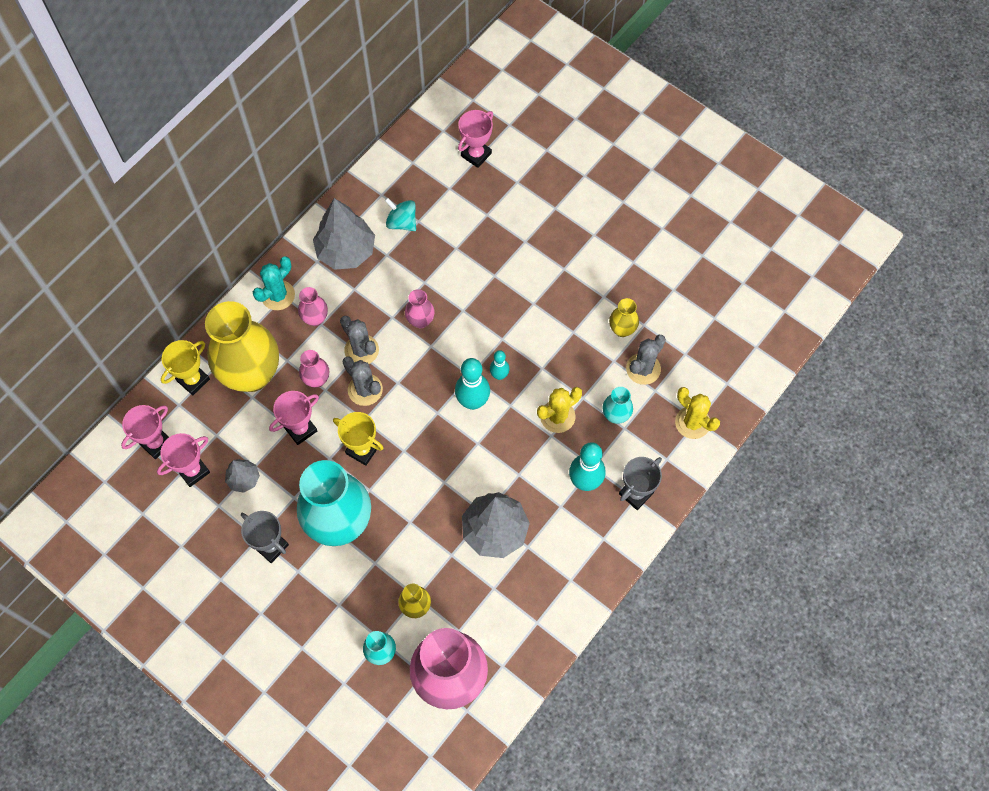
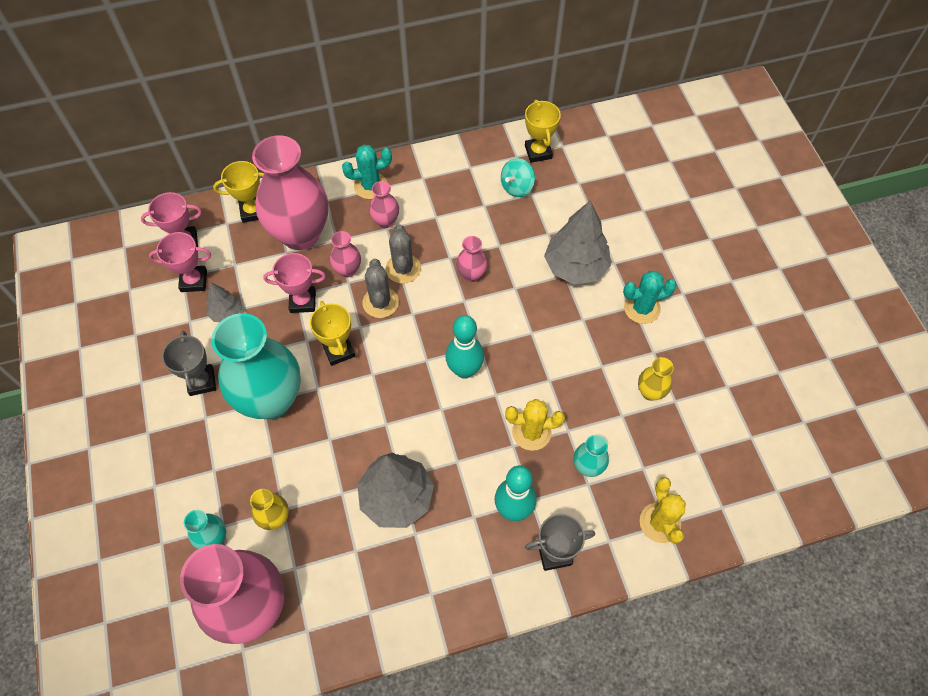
camera: 35 degrees right, 5 degrees down
(252, 374) = (300, 234): yellow vase -> pink vase
(346, 251) = (452, 183): grey tree -> grey tree (575, 266)
(396, 180) = (538, 152): none -> yellow trophy
(402, 222) = (517, 187): turquoise spinning top -> turquoise spinning top turned 120 degrees counterclockwise
(476, 155) = (622, 169): pink trophy -> none
(499, 375) = (505, 362): turquoise bowling pin -> none
(571, 266) = (642, 308): none -> turquoise cactus
(643, 369) = (645, 440): grey cactus -> none

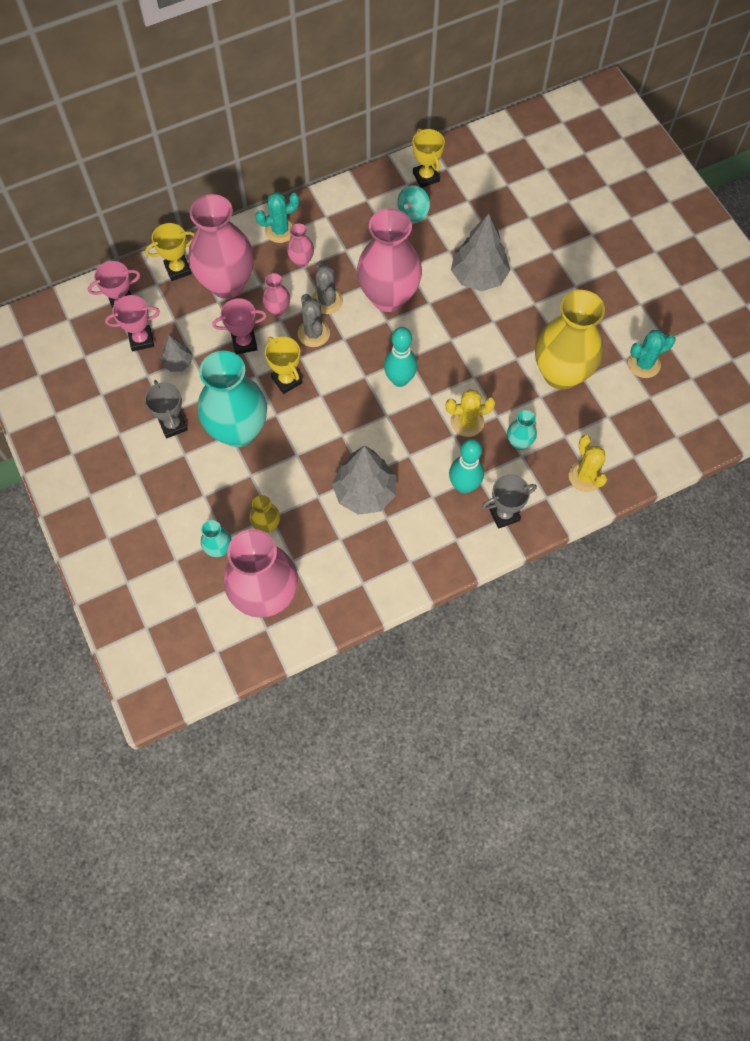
camera: 10 degrees left, 5 degrees up
(471, 274) = (388, 297): pink vase -> pink vase, size x2.30
(642, 308) = (542, 304): turquoise cactus -> turquoise cactus (644, 364)
(650, 392) = (561, 373): yellow vase -> yellow vase, size x2.30

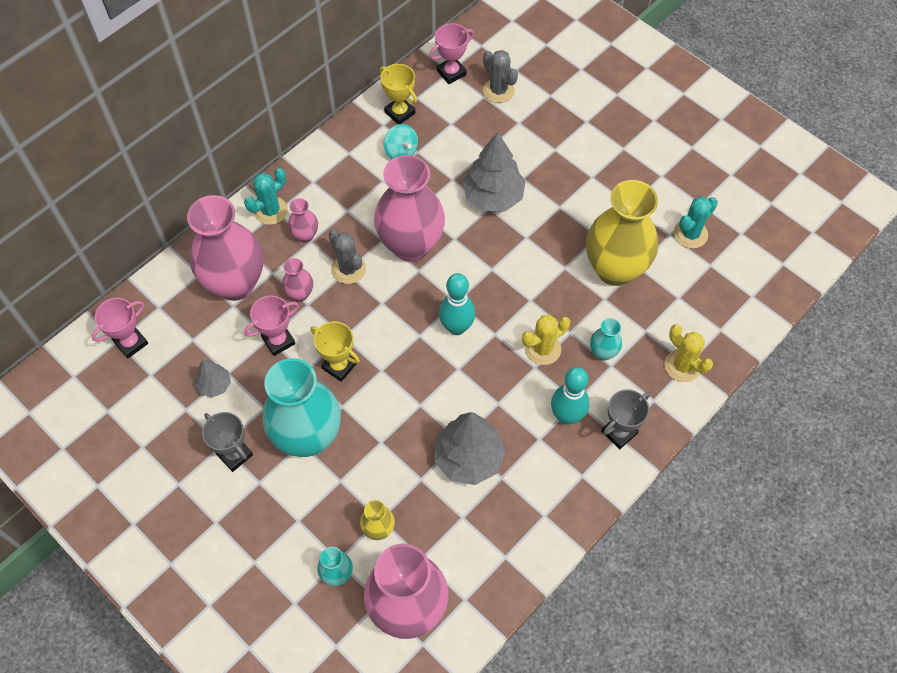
camera: 20 degrees left, 5 degrees down
(141, 339) = (164, 373): pink trophy -> pink trophy (451, 72)
(178, 269) = (176, 284): yellow trophy -> none
(313, 333) = (348, 307): grey cactus -> grey cactus (498, 90)
(413, 212) = (401, 152): turquoise spinning top -> turquoise spinning top turned 45 degrees counterclockwise

